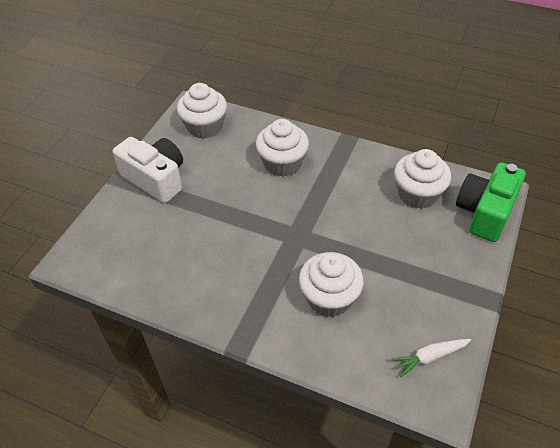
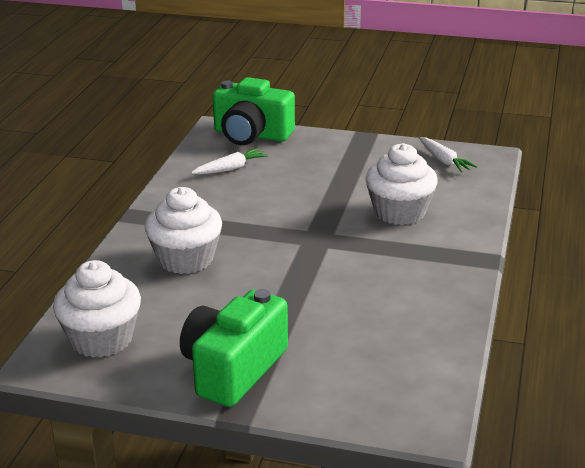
camera: 100 degrees left, 20 degrees down
(156, 179) = (233, 369): white camera -> green camera
(417, 194) = (230, 169): white cupcake -> white carrot

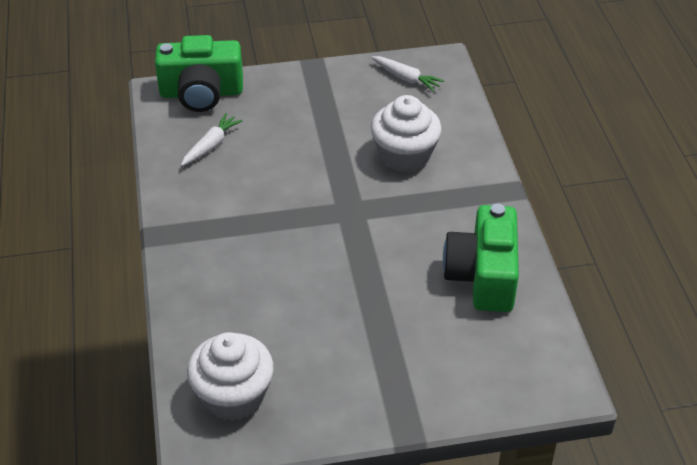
camera: 25 degrees left, 15 degrees up
(186, 259) = (246, 275): white cupcake -> none
(233, 369) = (374, 387): green camera -> green camera (483, 276)

